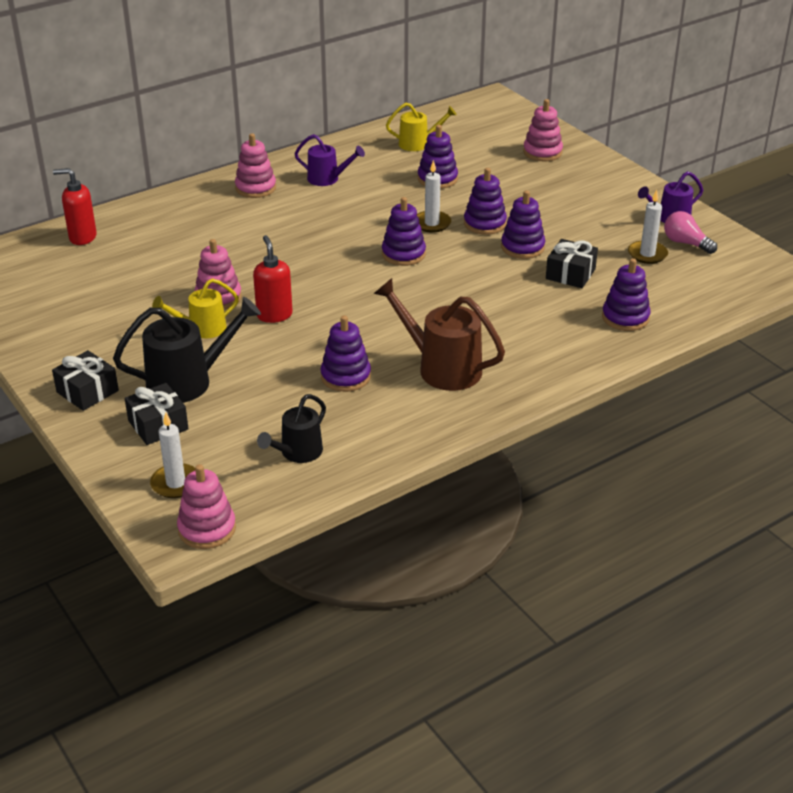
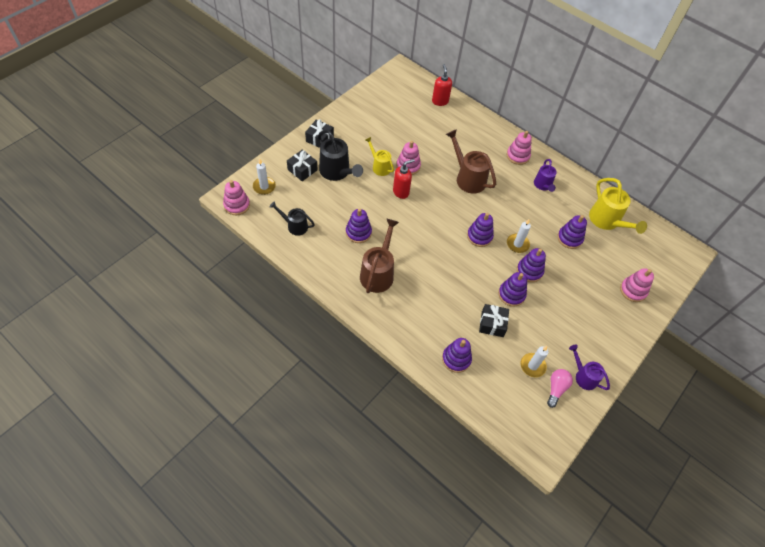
camera: 70 degrees right, 20 degrees up
(277, 242) = (467, 178): none -> brown watering can
(418, 144) = (607, 221): yellow watering can -> yellow watering can, size x1.62

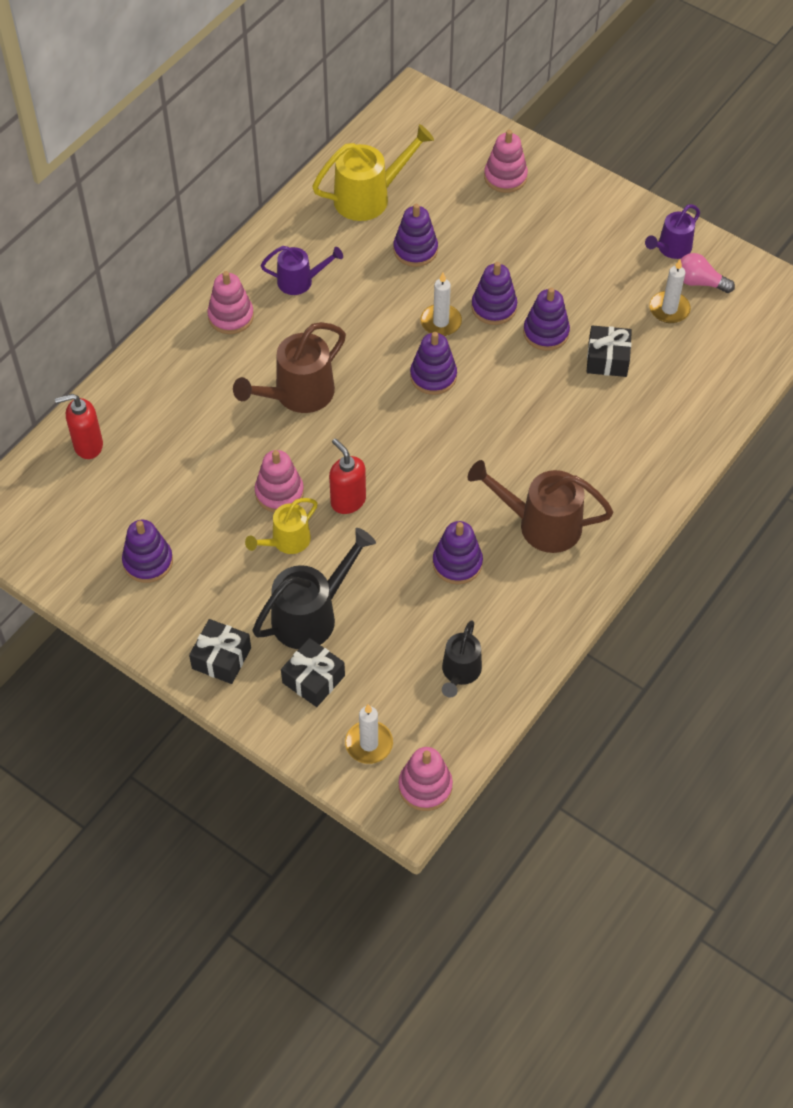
camera: 90 degrees left, 0 degrees up
(456, 359) = (681, 406): purple stacking toy -> purple stacking toy (148, 562)

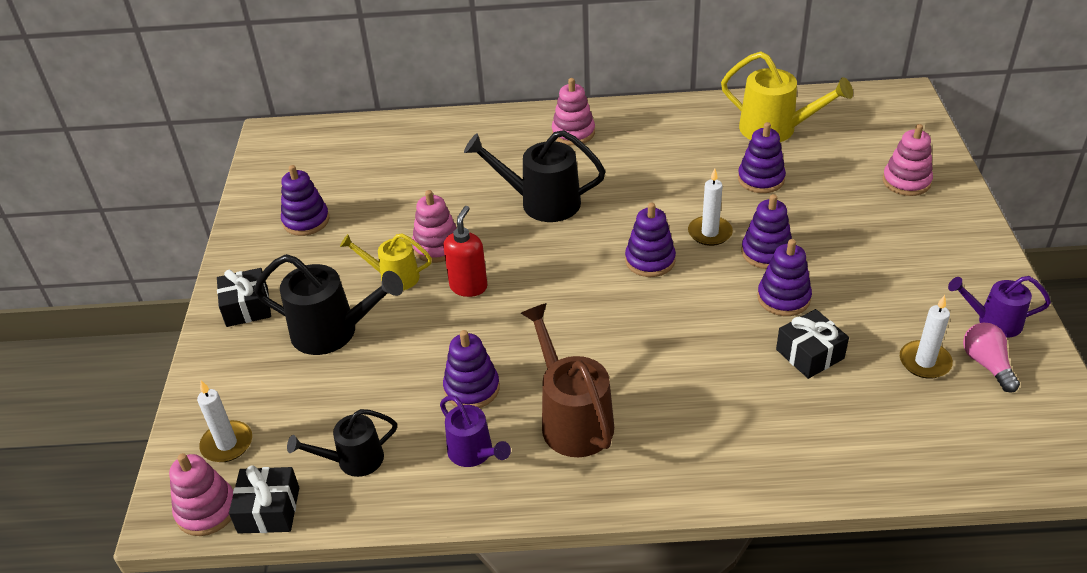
camera: 55 degrees right, 15 degrees down
(88, 445) = (382, 138): red soap dispenser -> none
(297, 395) = (541, 202): brown watering can -> black watering can
(300, 281) = (649, 144): purple watering can -> purple watering can (474, 453)
(313, 679) = (269, 370): black gift -> black gift (269, 510)

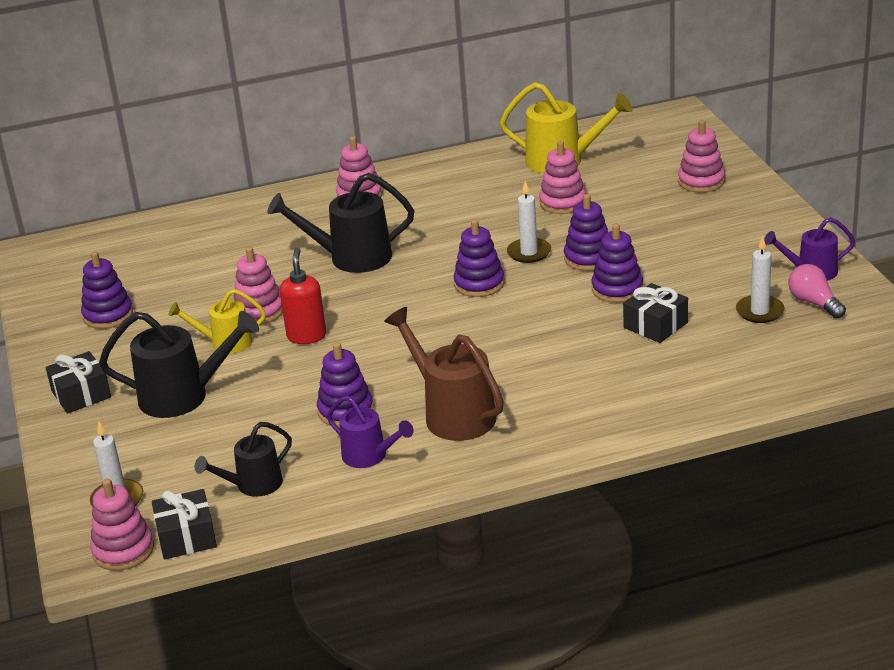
camera: 15 degrees left, 10 degrees down
(761, 179) = (563, 202): purple stacking toy -> pink stacking toy

